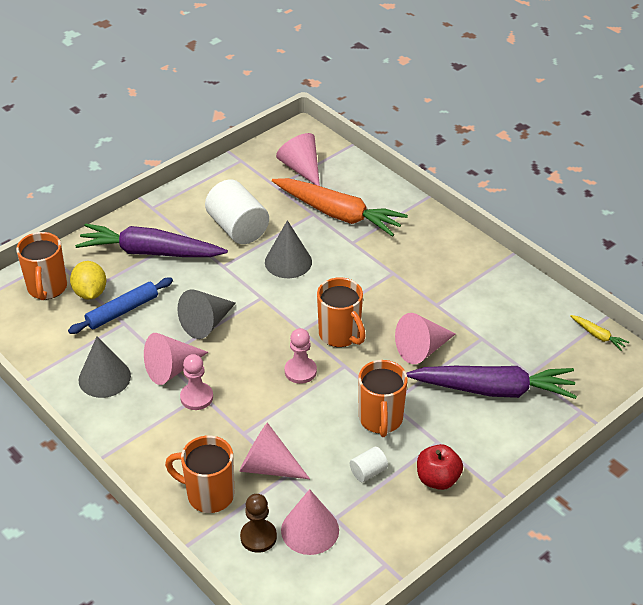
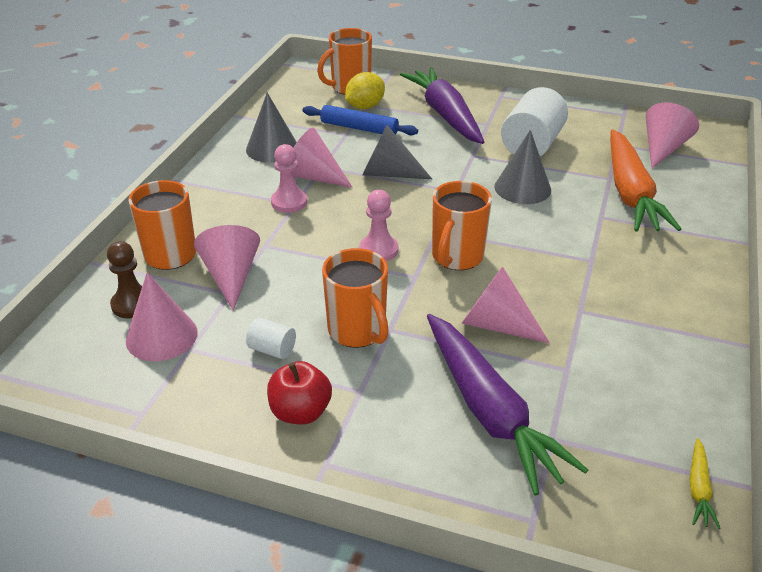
camera: 60 degrees right, 5 degrees down
(380, 419) = (358, 331): orange mug -> orange mug turned 90 degrees counterclockwise

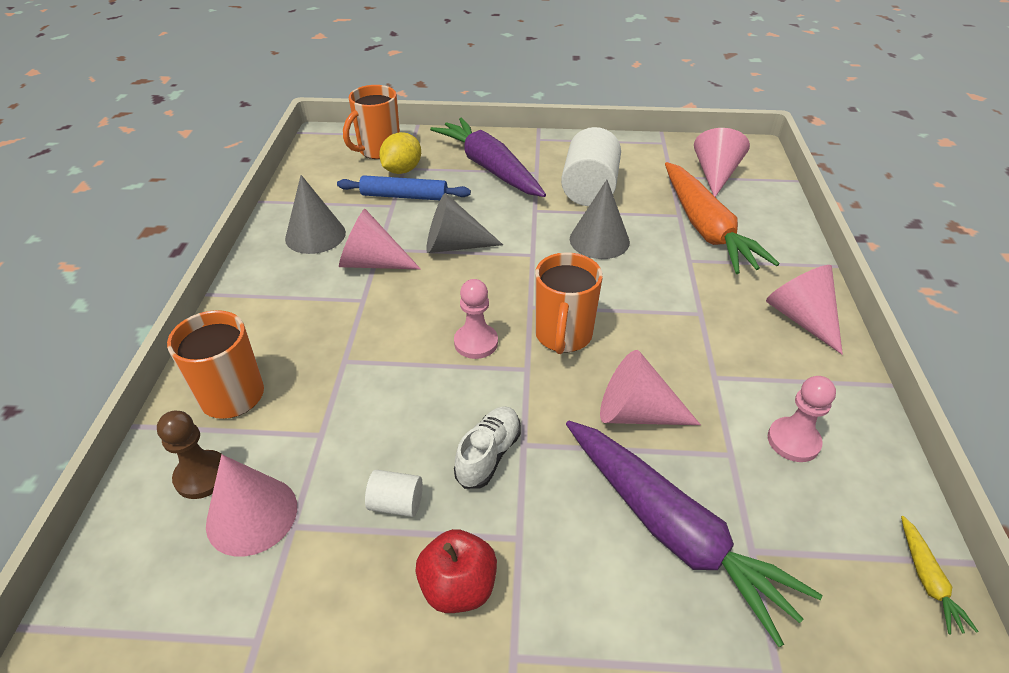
camera: 15 degrees left, 5 degrees up
(231, 276) = (315, 411): pink cone -> pink cone (801, 318)
(289, 202) = (355, 299): pink pawn -> pink pawn (793, 441)
(358, 331) = (488, 455): orange mug -> white shoe

